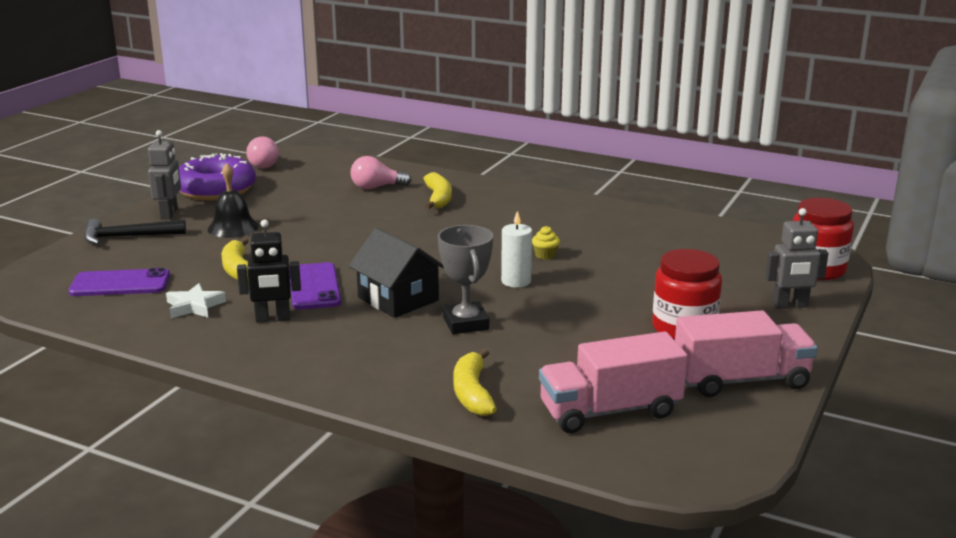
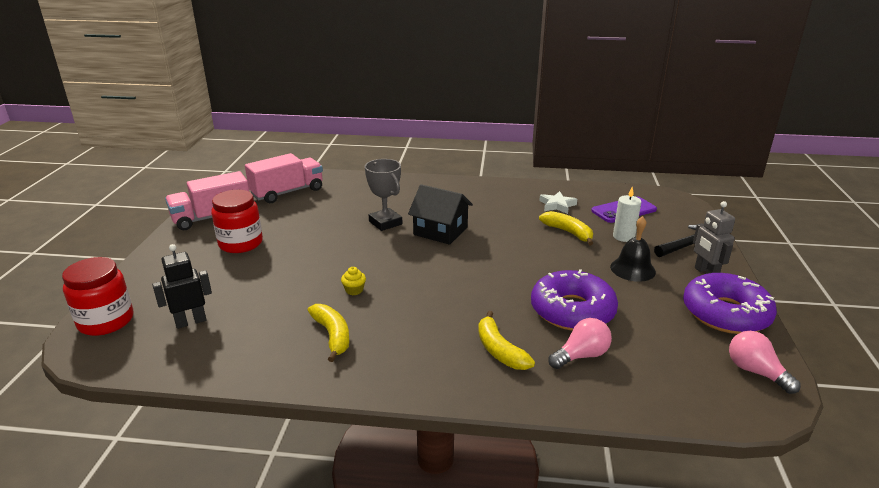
camera: 160 degrees right, 5 degrees up
(273, 319) = (502, 206): black robot -> black robot (191, 321)
(314, 287) = (503, 230): purple phone -> none
(344, 210) = (572, 311): none -> purple donut
(472, 393) = (360, 189): yellow banana -> yellow banana (332, 335)
(516, 281) = (367, 259): white candle -> white candle (623, 236)
(790, 305) = (153, 276): grey robot -> none

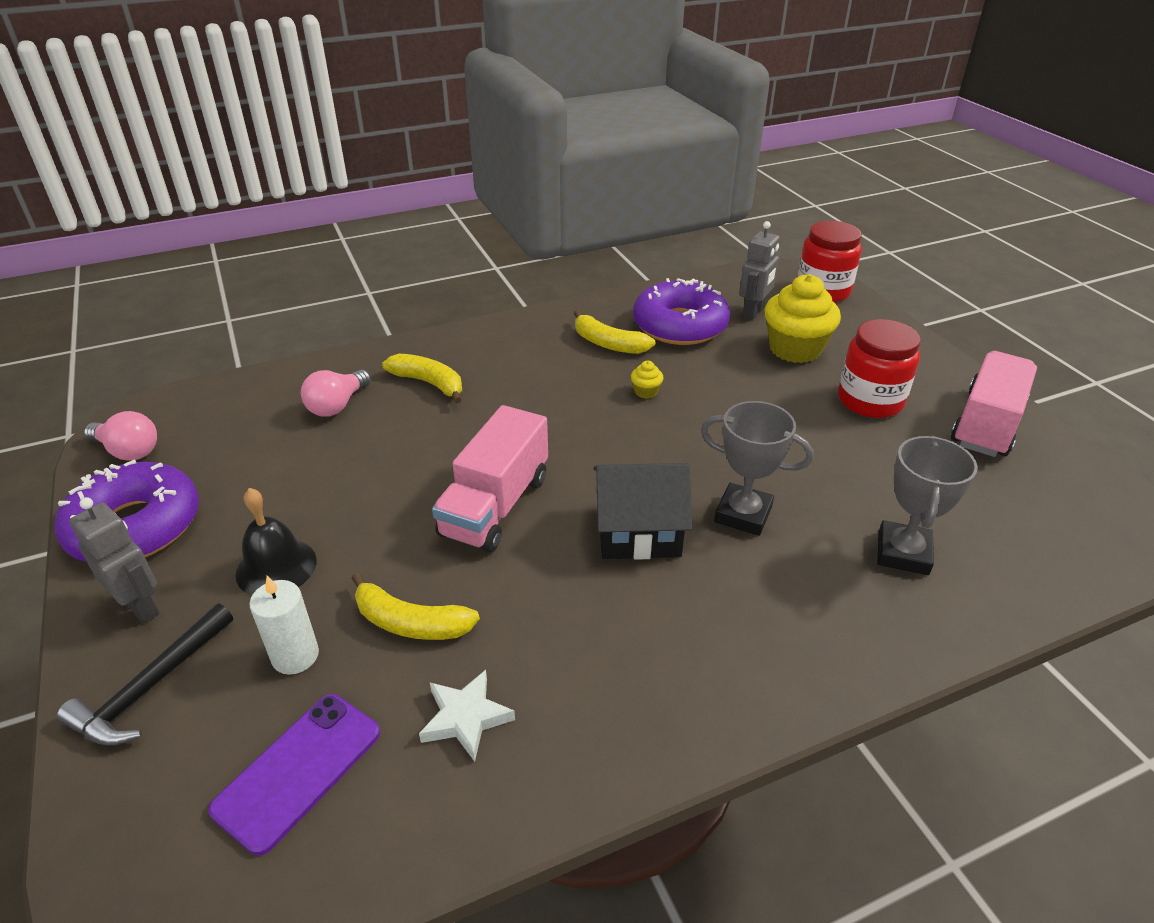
camera: 150 degrees right, 10 degrees up
(191, 321) = (753, 313): black robot -> grey robot
(219, 284) = (795, 349): none -> yellow cupcake
(287, 192) = (996, 520): pink truck -> pink truck (495, 506)
(341, 195) = (903, 553): none -> grey trophy
(572, 311) = (361, 456): purple donut -> purple donut (680, 325)

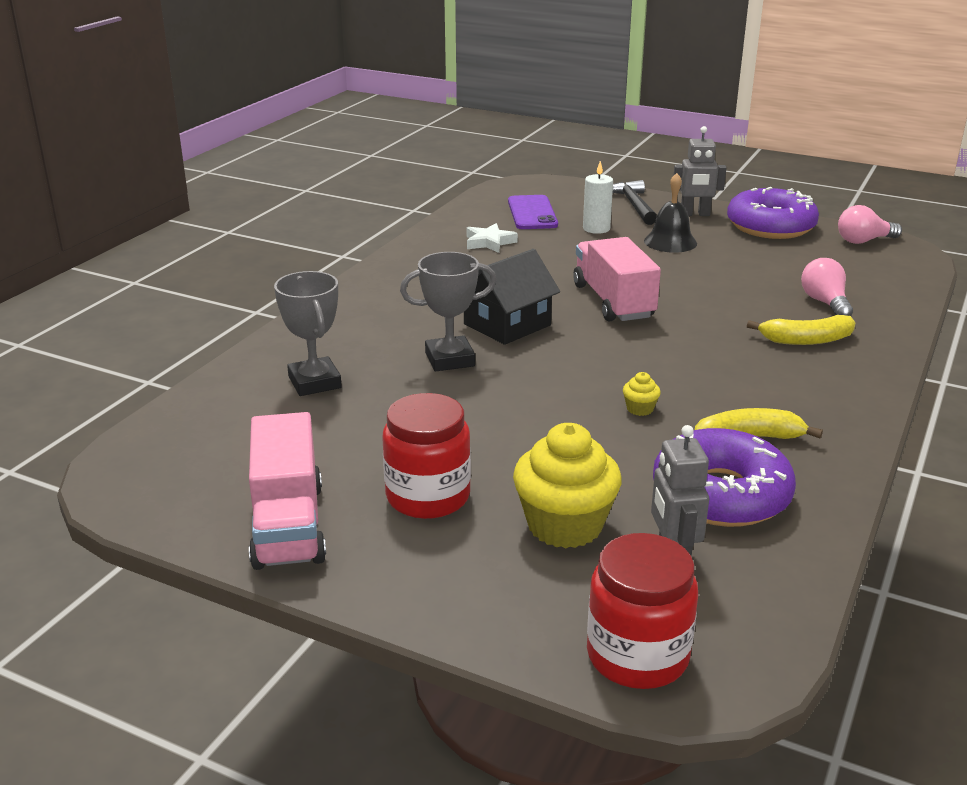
camera: 140 degrees right, 10 degrees down
(410, 623) = (566, 252): yellow banana -> none

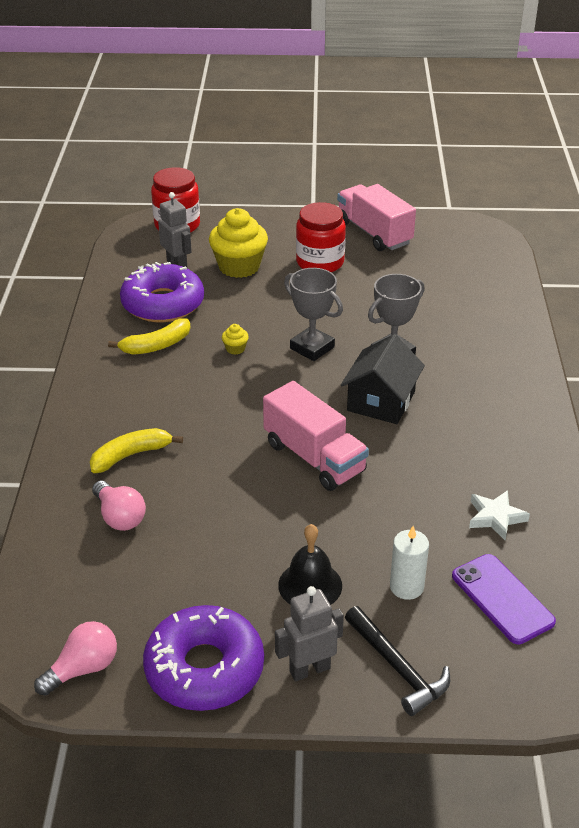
camera: 155 degrees right, 10 degrees up
(314, 382) = (459, 311): grey trophy -> grey trophy (312, 348)

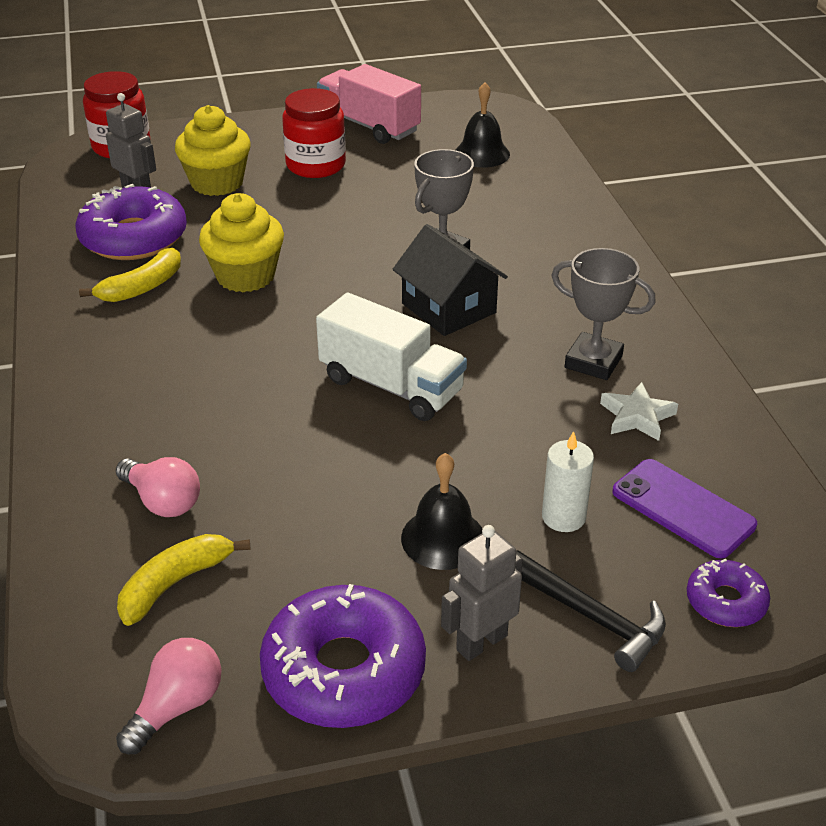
camera: 15 degrees left, 0 degrees up
(131, 455) = (152, 423): yellow banana -> yellow banana (175, 583)
(235, 349) = (245, 276): yellow cupcake -> yellow cupcake, size x2.40
(312, 348) = (341, 261): grey trophy -> grey trophy (593, 362)
(314, 457) = (391, 386): pink truck -> white truck
(381, 401) = (449, 308): black house -> black house turned 45 degrees counterclockwise
(456, 271) = (482, 153): none -> black bell
(506, 678) = (726, 601): none -> purple donut

